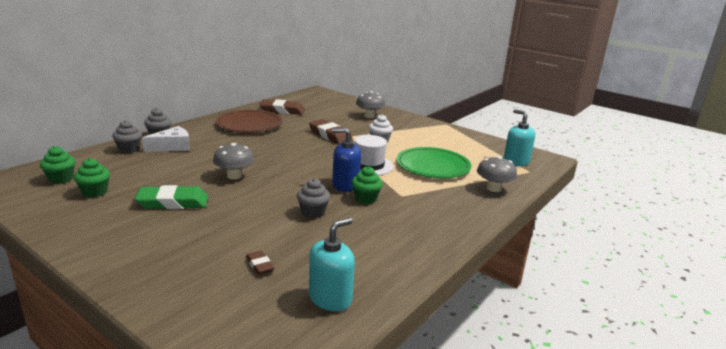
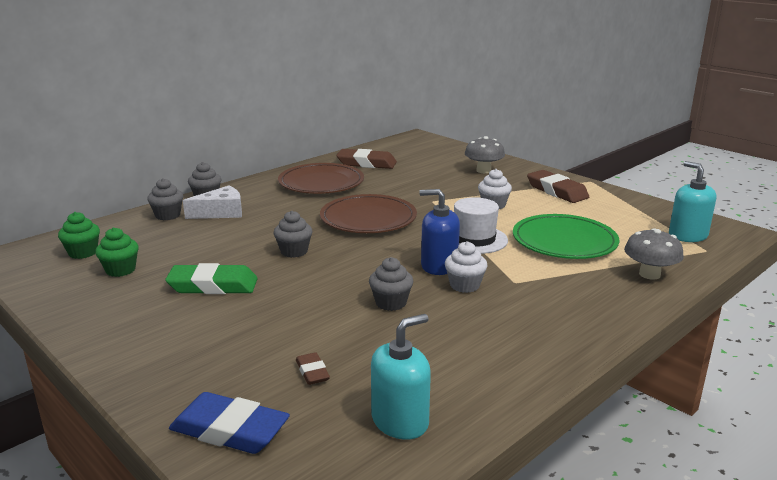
camera: 10 degrees right, 0 degrees up
(200, 311) = (229, 430): none -> blue eraser
(234, 176) = (294, 251): grey mushroom -> grey cupcake
(288, 151) = (368, 218): none -> brown plate
(330, 135) = (426, 197): brown eraser -> brown eraser (557, 191)
(366, 198) = (464, 285): green cupcake -> white cupcake

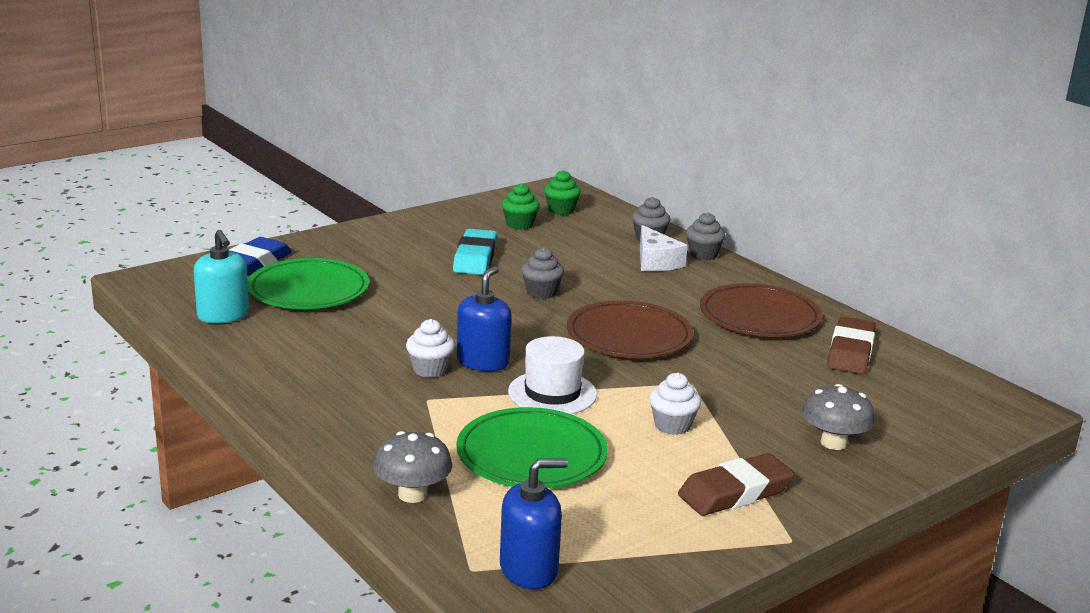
camera: 95 degrees right, 0 degrees up
(213, 285) = (475, 258): green eraser -> turquoise eraser
(312, 372) = (308, 290): brown eraser -> green plate
(391, 303) = (408, 329): grey cupcake -> none
(687, 235) = (529, 569): turquoise soap dispenser -> blue soap dispenser

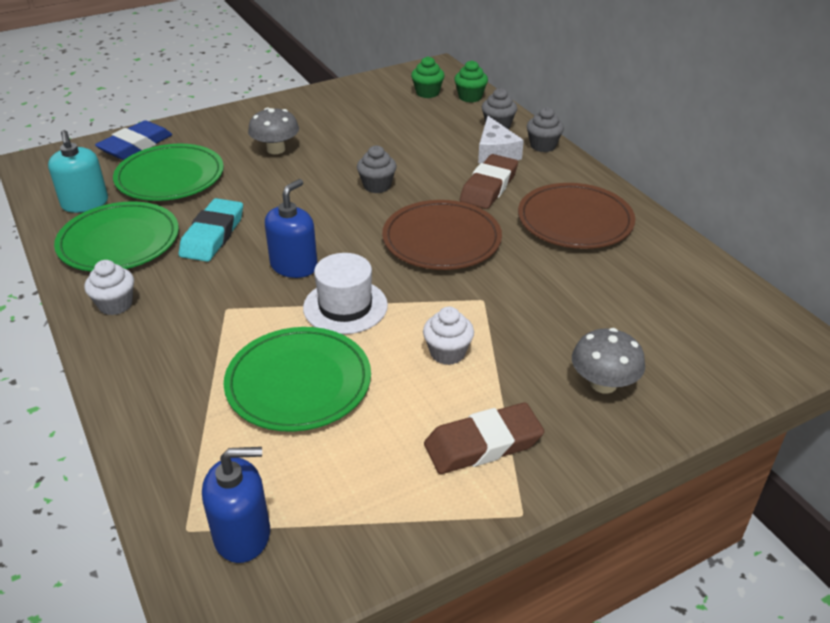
camera: 10 degrees right, 15 degrees up
(280, 347) = (119, 241): none -> green plate
(412, 494) = (168, 427): grey mushroom -> grey mushroom (276, 149)
(430, 369) = (242, 273): white cupcake -> white cupcake (115, 304)
(475, 258) = (331, 145): turquoise eraser -> turquoise eraser (213, 235)
(519, 224) = (384, 108): green cupcake -> green cupcake (470, 97)
(850, 352) = (653, 267): brown eraser -> brown eraser (489, 187)

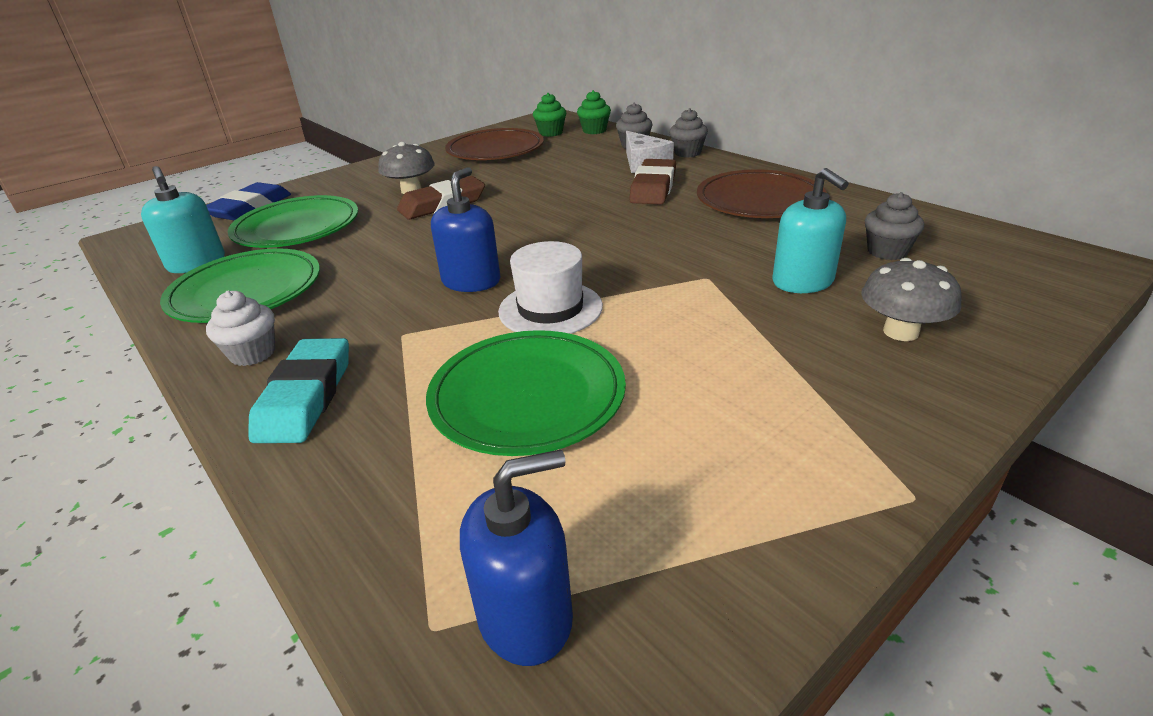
camera: 10 degrees left, 5 degrees down
(213, 235) = (362, 269): turquoise eraser -> turquoise eraser (306, 397)
(377, 186) = (535, 203): grey cupcake -> grey cupcake (887, 251)
(441, 240) = (629, 234): brown plate -> brown plate (495, 150)
(447, 353) = (698, 333): white cupcake -> none
(483, 444) = (805, 421): brown eraser -> brown eraser (442, 204)
(558, 319) = (803, 282): none -> turquoise soap dispenser

